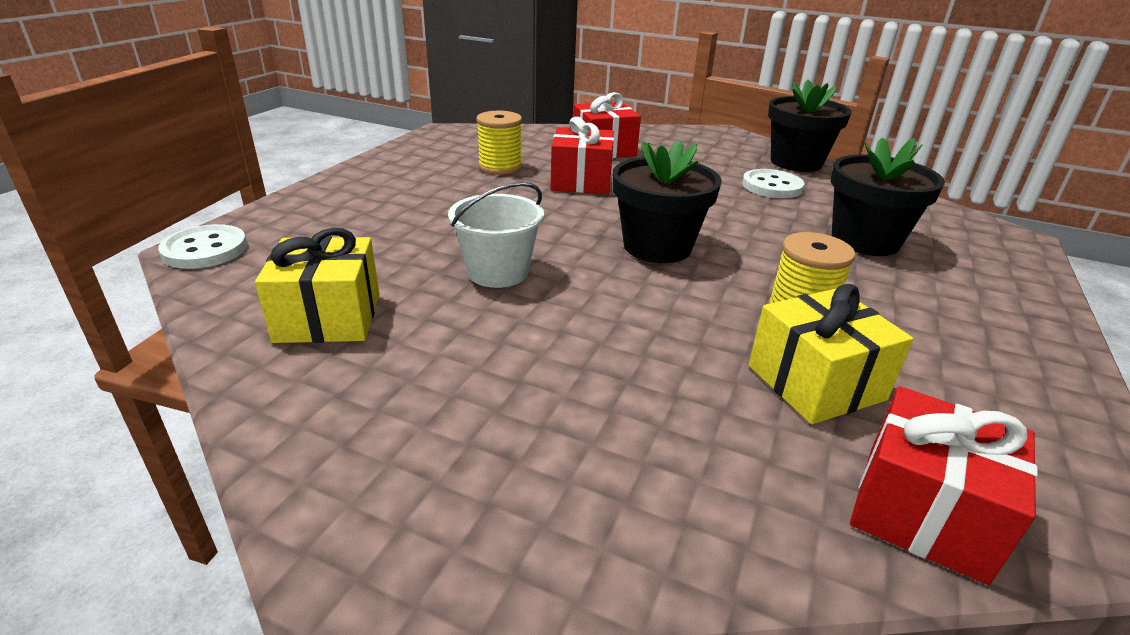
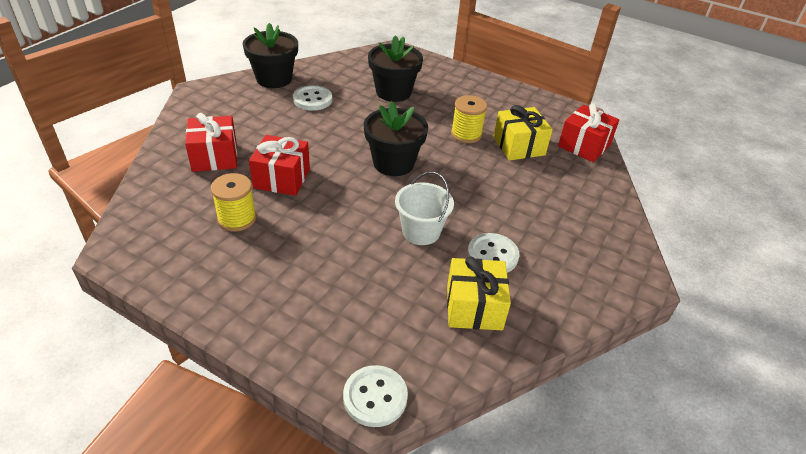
camera: 85 degrees left, 10 degrees up
(447, 337) = (492, 255): none -> white button

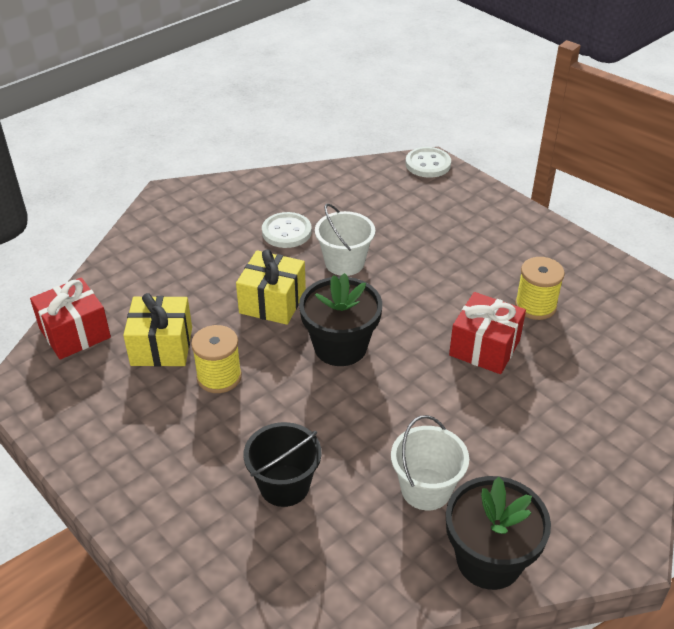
camera: 160 degrees left, 0 degrees up
(214, 157) = (572, 394): red gift -> none
(312, 99) = (426, 489): white button -> white bucket
(393, 92) = (284, 485): black flower pot -> black bucket
(474, 307) = (328, 199): yellow gift -> yellow gift (272, 302)

